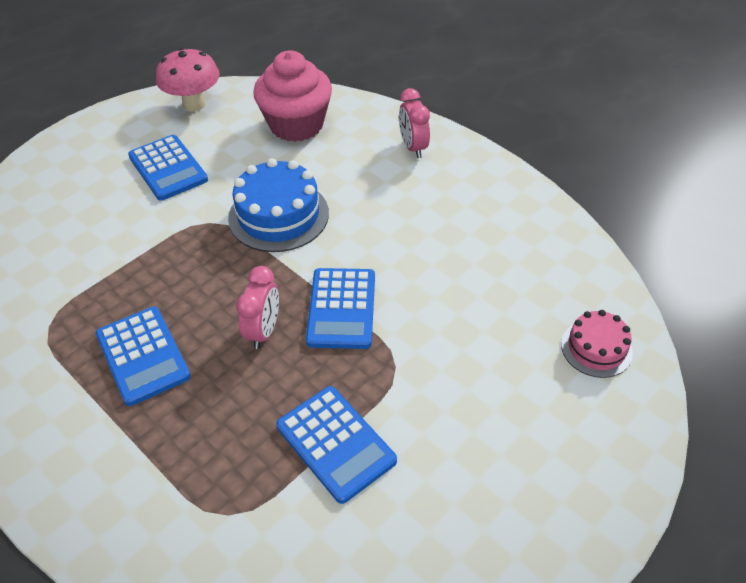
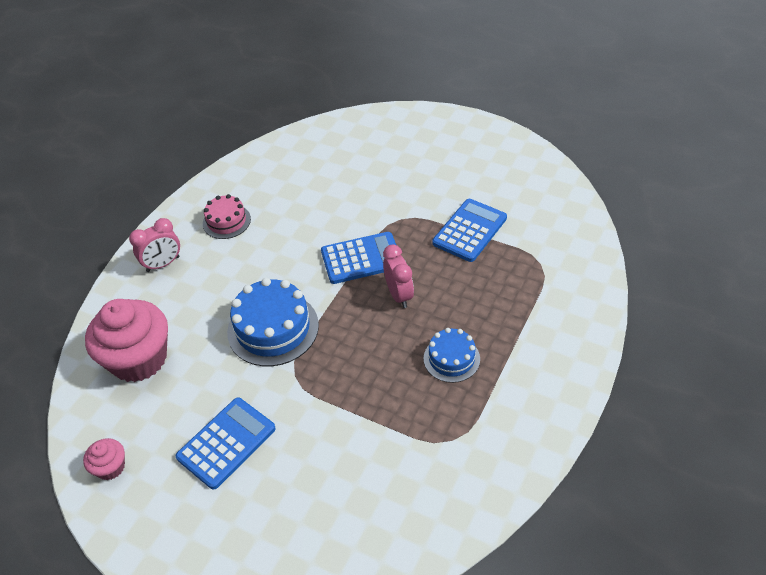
camera: 105 degrees left, 0 degrees up
(143, 356) = (451, 358): blue calculator -> blue cake
(194, 104) = (110, 467): pink mushroom -> pink cupcake
(263, 331) = (399, 295): pink clock -> pink clock turned 75 degrees clockwise
(596, 348) = (349, 137): pink cake -> pink cake (226, 221)

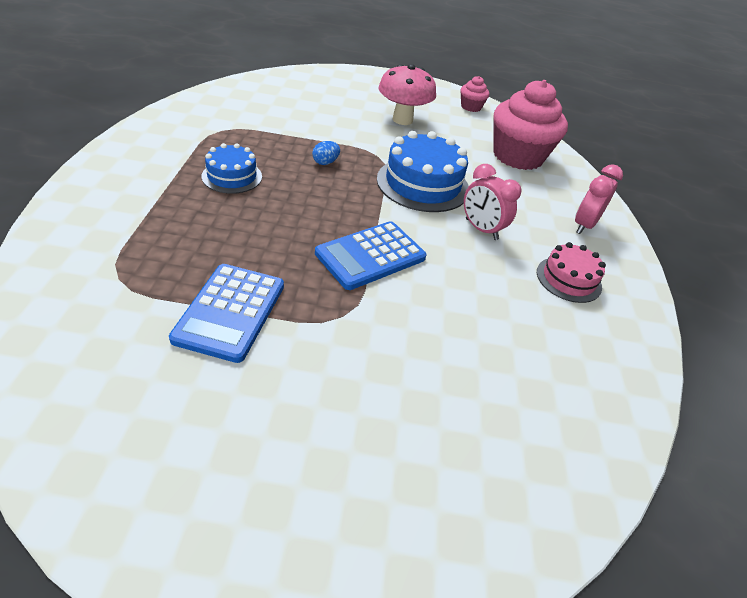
camera: 150 degrees right, 5 degrees down
(226, 443) = (402, 120): blue calculator -> pink mushroom
(355, 370) = (325, 162): none -> blue egg
(399, 295) = (306, 223): pink clock -> pink clock (481, 229)

